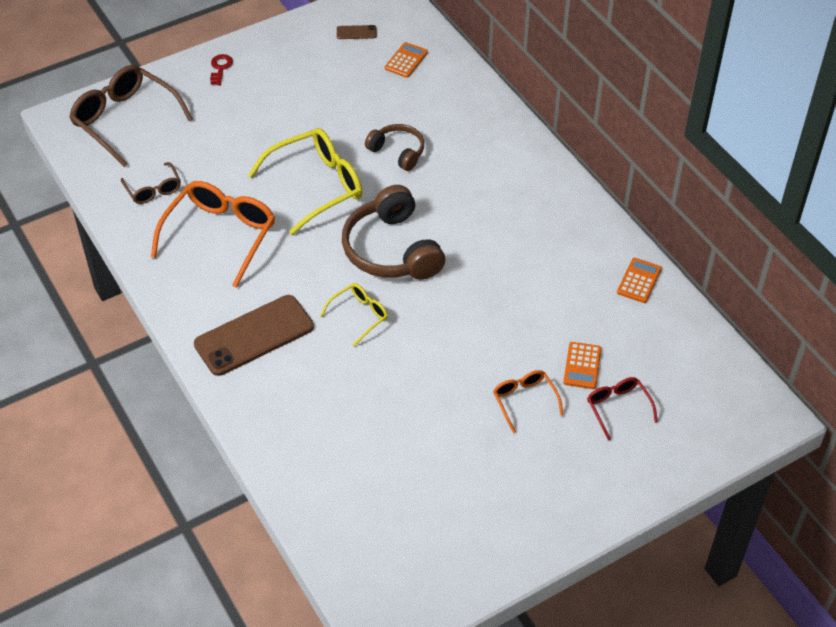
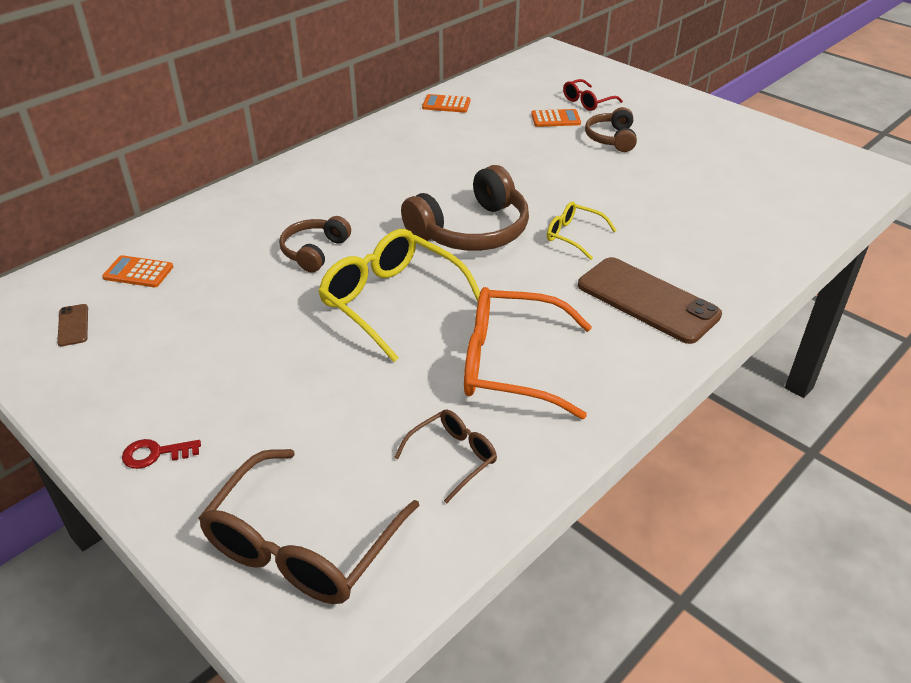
camera: 105 degrees left, 10 degrees down
(524, 401) = (611, 139): orange glasses -> brown headphones

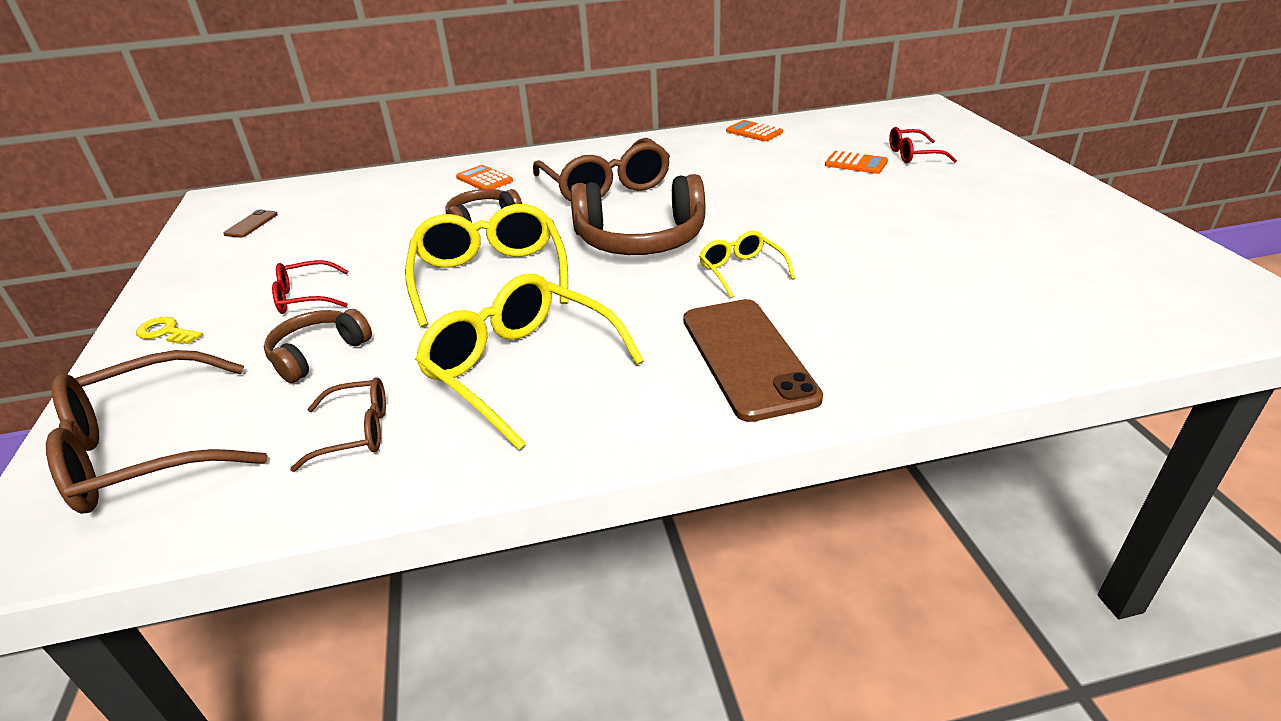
camera: 35 degrees right, 5 degrees down
(138, 272) = (340, 201): orange calculator -> orange calculator (484, 179)
(155, 454) = (166, 332): red key -> yellow key
(249, 374) = (306, 297): none -> red glasses
(382, 188) = (605, 186): none -> brown glasses
(512, 364) = (522, 369): orange glasses -> yellow glasses
(611, 139) = (900, 193): brown headphones -> brown headphones (318, 354)

